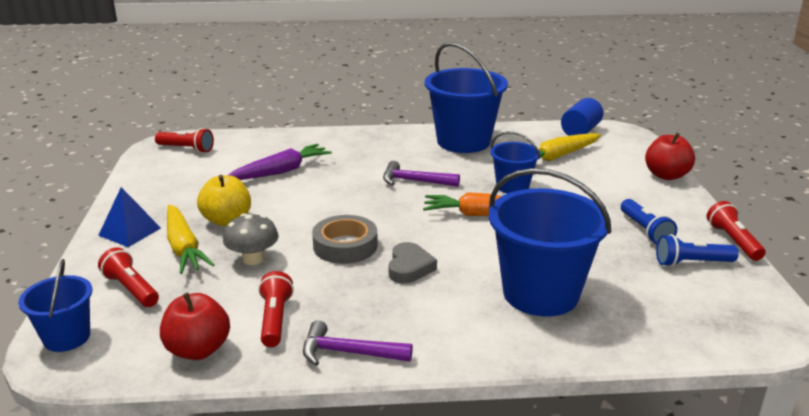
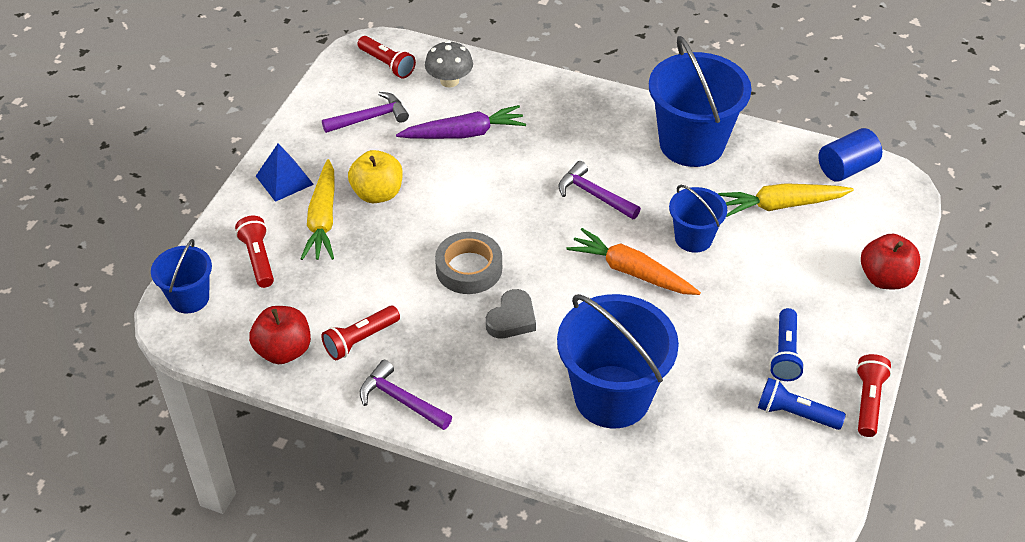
camera: 25 degrees right, 20 degrees up
(190, 179) = (370, 118): none -> purple hammer
(253, 259) = (376, 256): grey mushroom -> grey mushroom (449, 81)
(275, 319) = (360, 340): red flashlight -> red flashlight turned 150 degrees counterclockwise

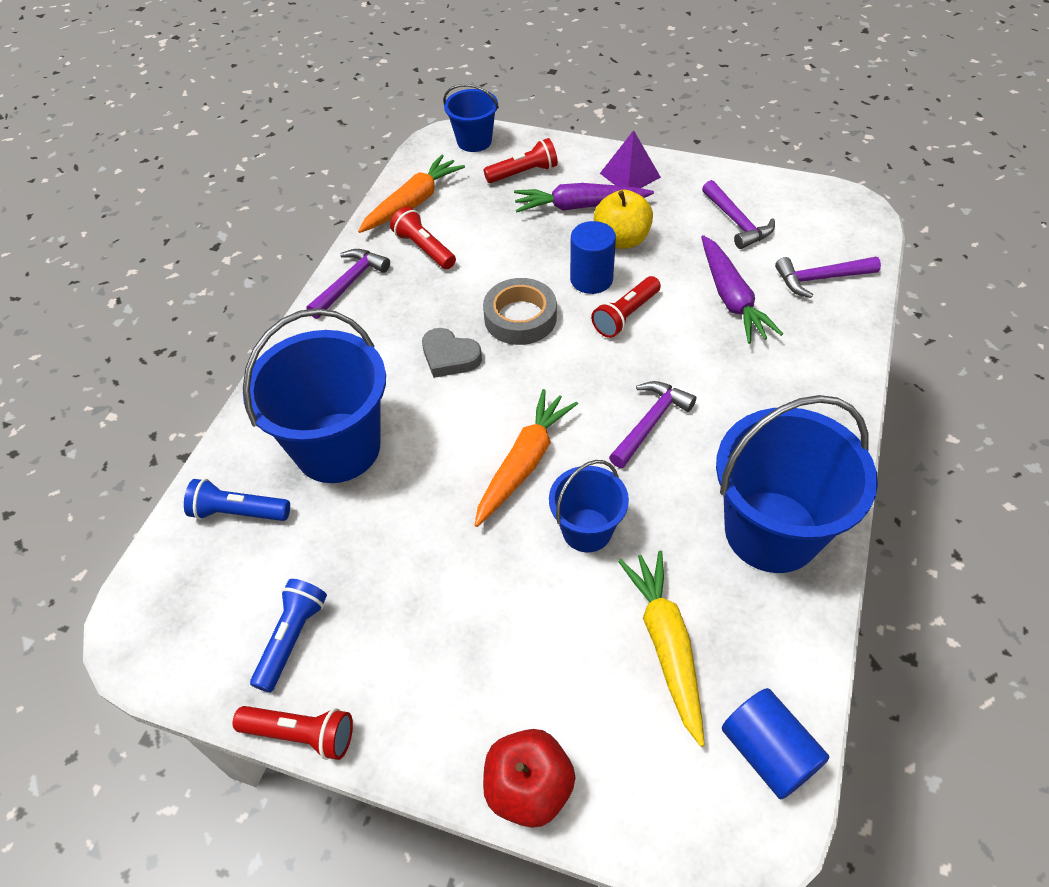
camera: 90 degrees right, 5 degrees up
(284, 180) = (630, 175): blue pyramid -> purple pyramid
(284, 350) = (413, 203): red apple -> orange carrot
(323, 219) = (579, 206): yellow carrot -> purple carrot
(387, 64) = (831, 225): red flashlight -> red flashlight (625, 315)
(427, 218) = (591, 279): none -> blue cylinder
(449, 81) = (820, 278): grey mushroom -> purple hammer
(785, 353) = (389, 632): blue flashlight -> blue flashlight (239, 512)

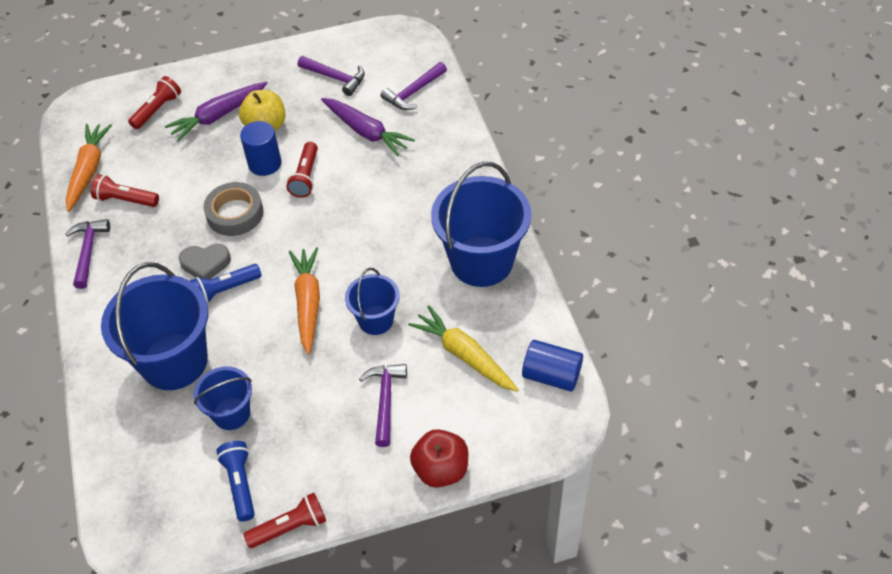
camera: 35 degrees left, 0 degrees up
(239, 512) = (138, 437): blue flashlight -> blue flashlight (225, 290)
(474, 141) = (99, 102): blue bucket -> blue bucket (231, 413)
(630, 175) = (238, 76): purple pyramid -> none
(650, 423) = (369, 237): purple hammer -> purple hammer (385, 400)

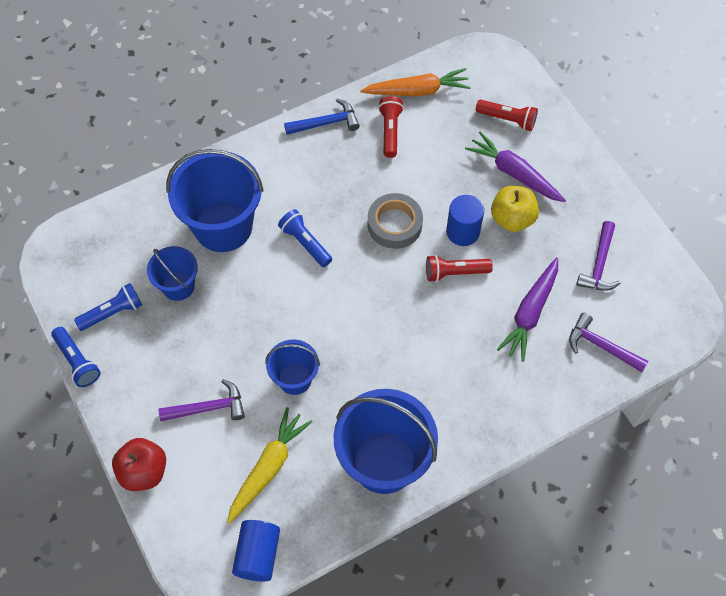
camera: 75 degrees right, 10 degrees up
(88, 251) = (326, 123): purple hammer -> blue hammer
(205, 264) = (331, 218): grey heart -> none
(290, 527) = (77, 361): red flashlight -> blue flashlight
(308, 303) = (304, 315): orange carrot -> none

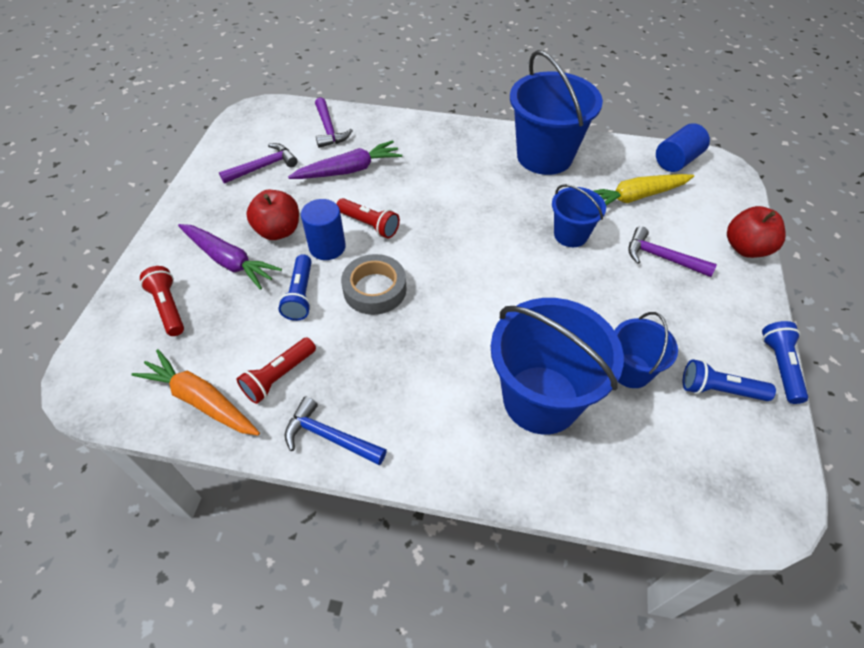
camera: 140 degrees left, 10 degrees down
(305, 243) = (470, 327): blue flashlight -> blue flashlight (300, 295)
(512, 218) = (278, 231): yellow apple -> red apple
(514, 173) = (229, 261): purple carrot -> purple carrot turned 45 degrees counterclockwise

